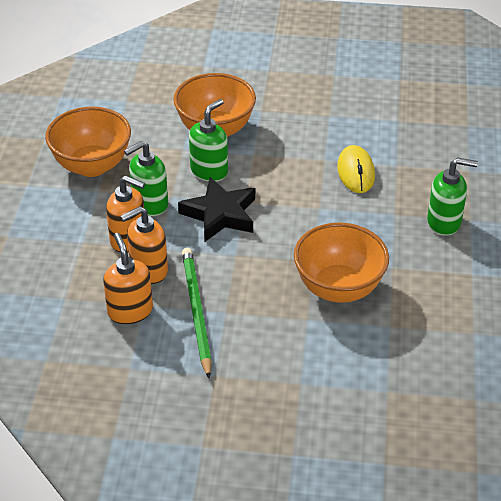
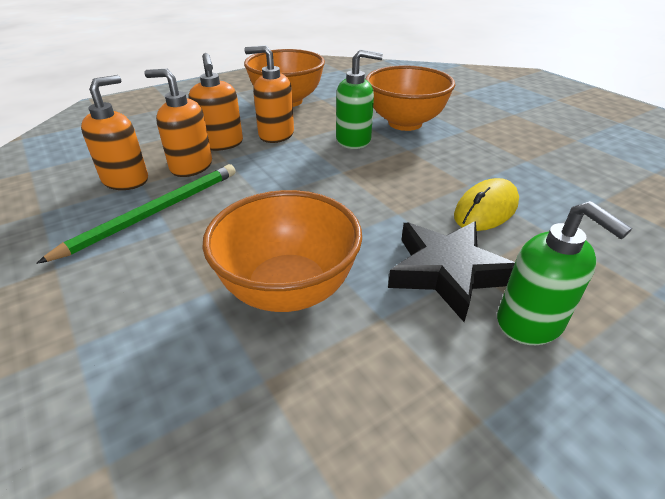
camera: 50 degrees right, 5 degrees down
(149, 204) = (276, 135): green soap dispenser -> orange soap dispenser
(220, 214) = (307, 167): black star -> black star (447, 272)

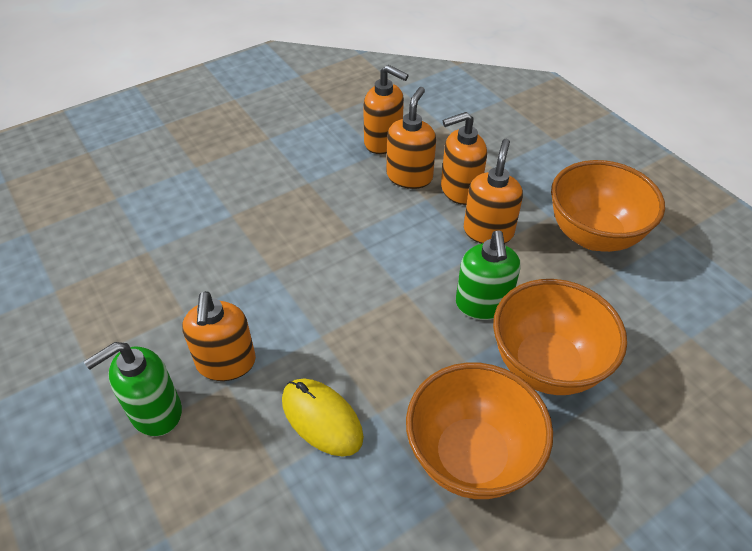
camera: 90 degrees right, 10 degrees up
(155, 212) = (332, 169): green pencil -> none
(288, 290) = (224, 257): orange bowl -> orange bowl (471, 457)
(447, 272) = (226, 363): black star -> orange soap dispenser

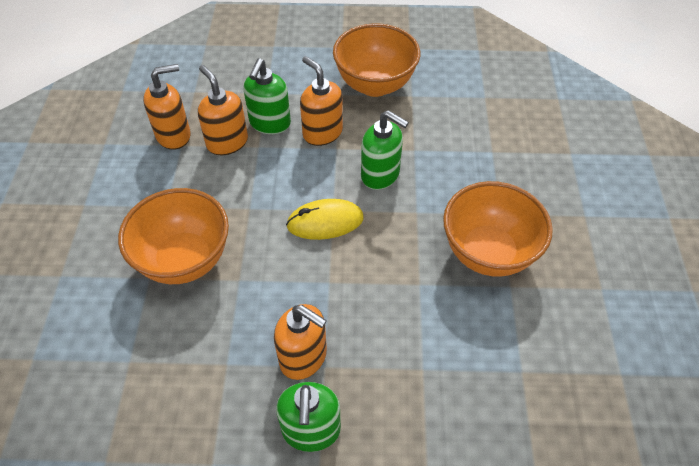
camera: 55 degrees left, 5 degrees up
(322, 418) = (400, 320): yellow mouse -> yellow mouse (325, 222)
(459, 190) = (270, 123): orange soap dispenser -> green soap dispenser
(546, 365) = (452, 174): orange bowl -> orange bowl (185, 260)

